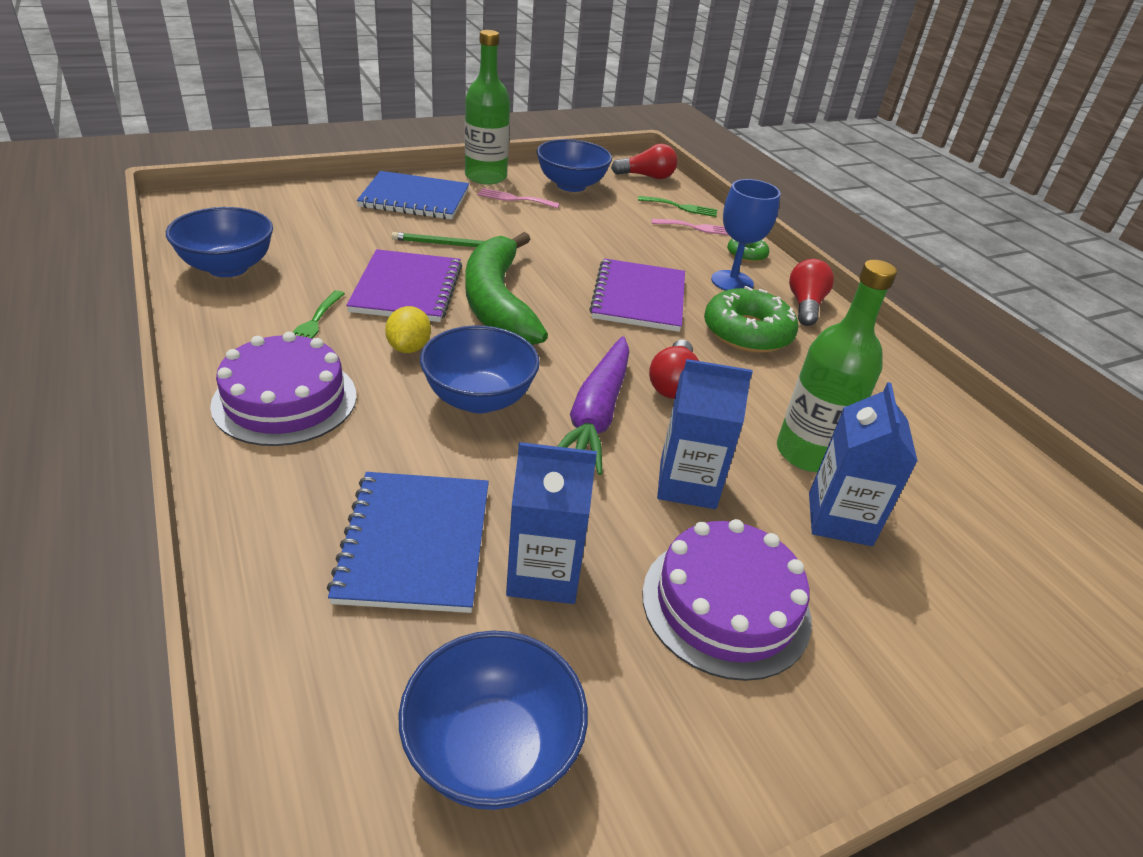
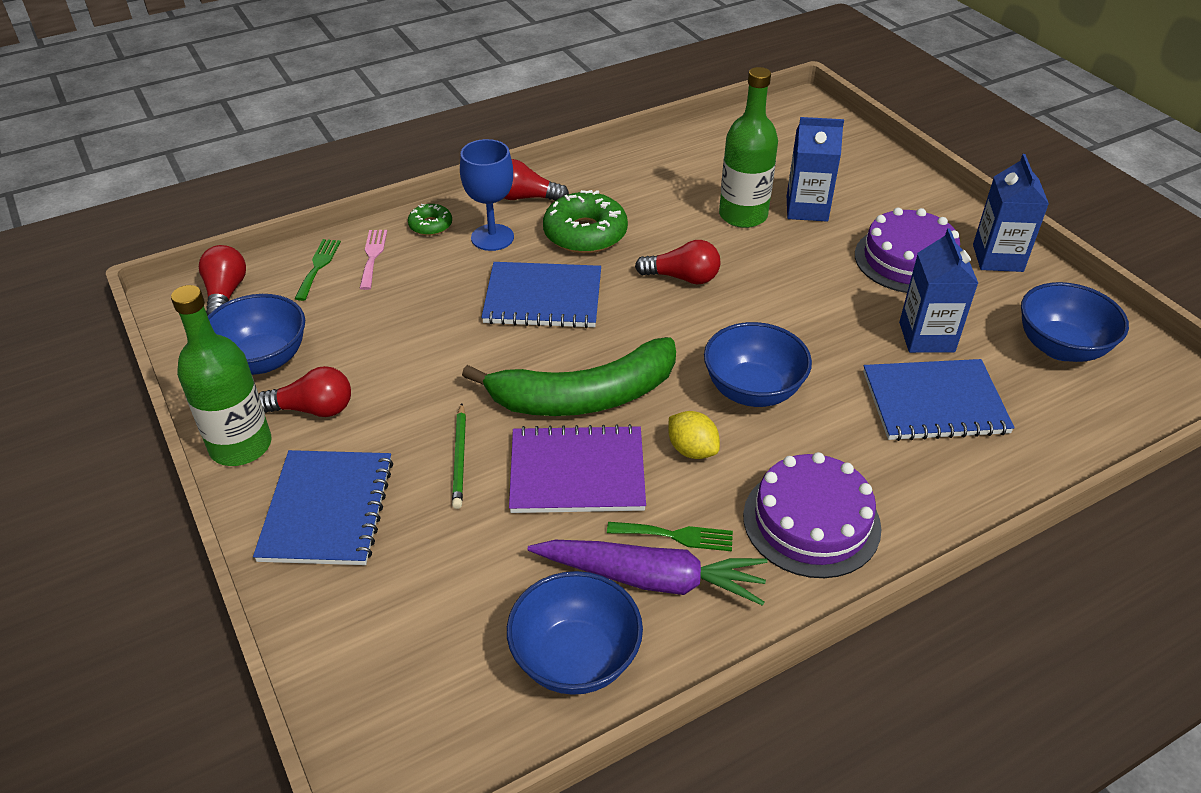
camera: 90 degrees left, 5 degrees up
(409, 348) = (692, 450): yellow lemon -> yellow lemon turned 45 degrees clockwise
(514, 199) = (313, 409): pink fork -> red light bulb
(596, 415) = (744, 320): purple carrot -> purple carrot (651, 579)
(639, 298) = (543, 298): purple notebook -> blue notebook
(687, 484) = (805, 272): blue carton -> blue carton (997, 258)

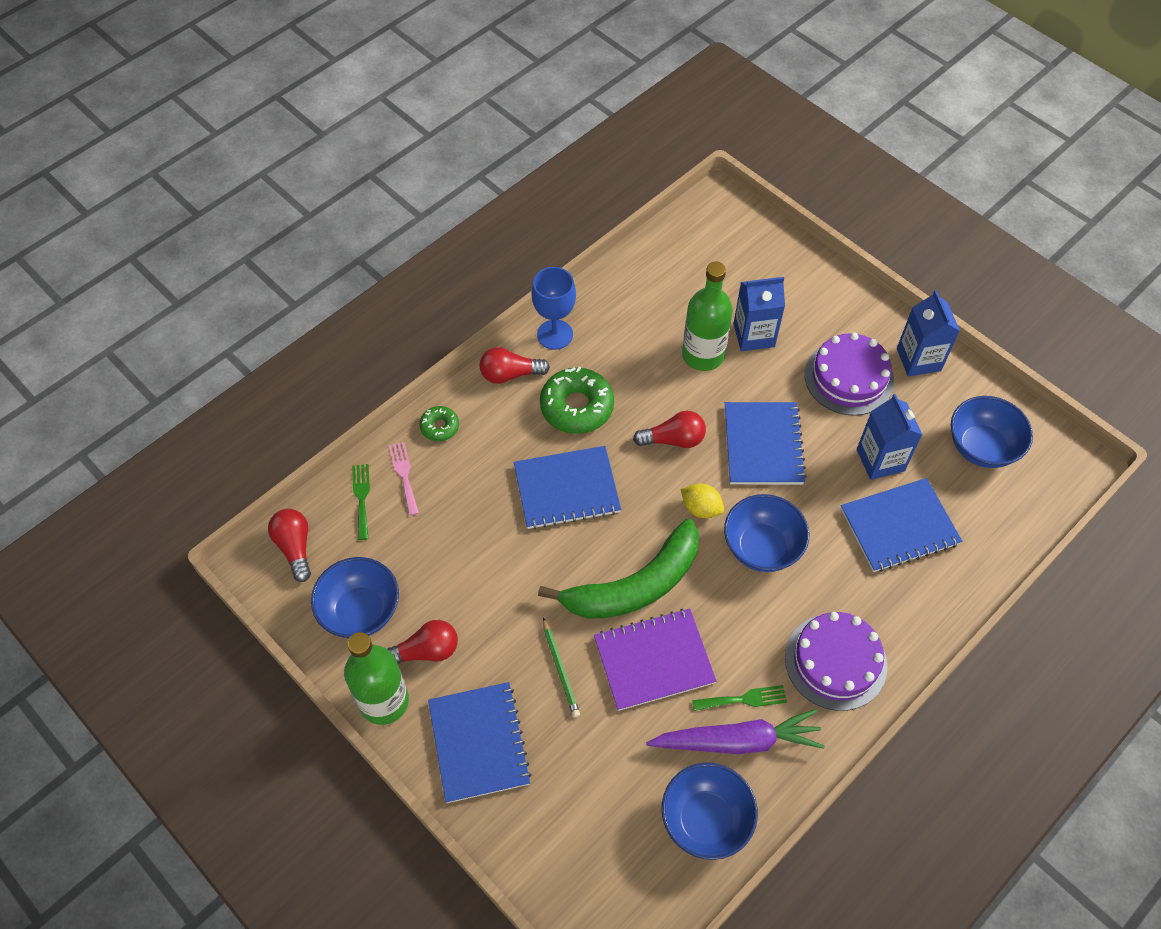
camera: 15 degrees left, 15 degrees up
(492, 237) = (499, 429): blue goblet -> blue goblet (555, 334)
(692, 450) = (732, 617): yellow lemon -> yellow lemon (701, 508)
(786, 299) = (763, 445): none -> blue notebook

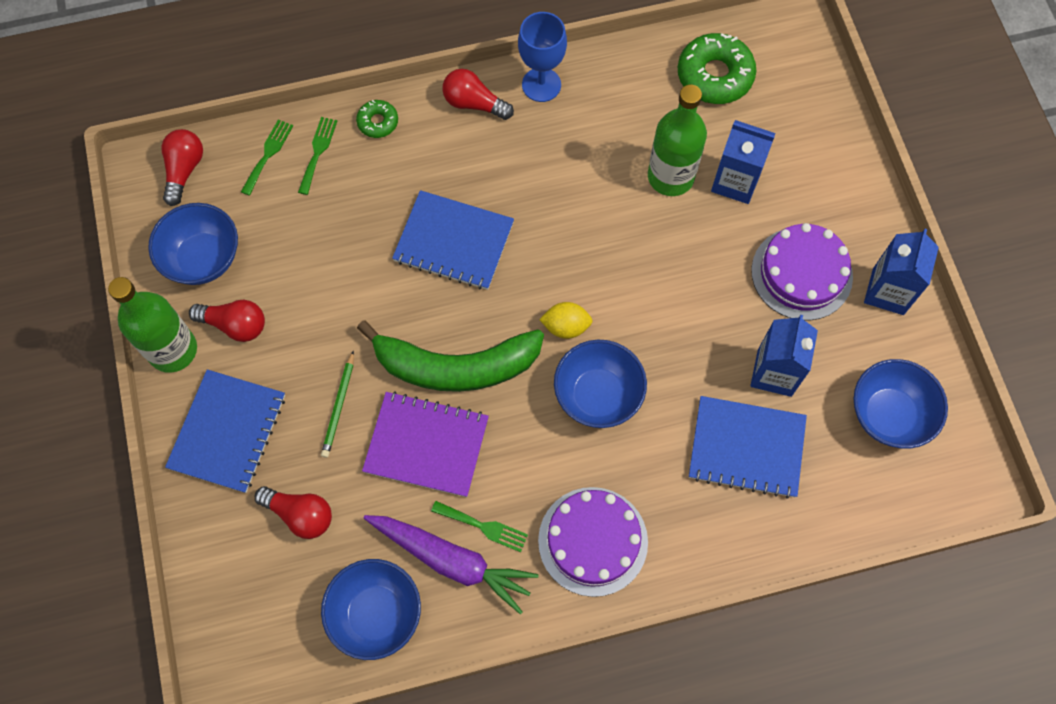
camera: 30 degrees right, 10 degrees up
(404, 475) = (318, 152): pink fork -> green fork
(577, 407) = (515, 167): green donut -> green donut (714, 75)
(673, 439) = (585, 246): red light bulb -> red light bulb (300, 514)
(701, 508) = (566, 326): yellow lemon -> yellow lemon turned 60 degrees counterclockwise
(763, 445) = (668, 296): blue notebook -> none

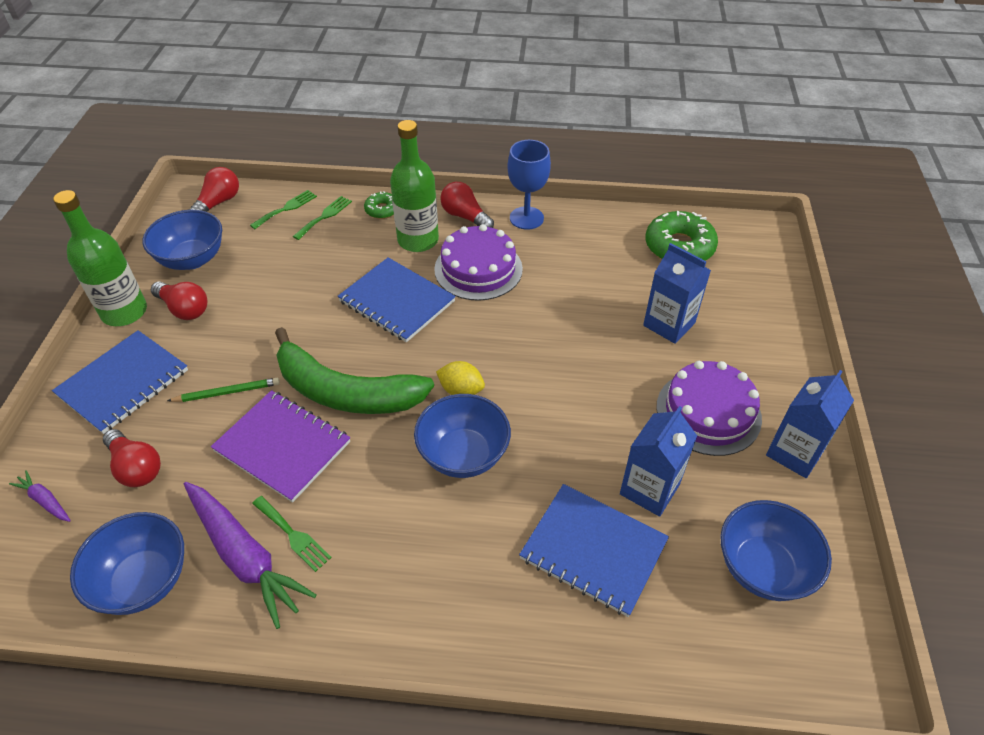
camera: 20 degrees right, 20 degrees down
(235, 576) = (45, 500): none -> purple carrot
(339, 406) = (227, 392): green pencil -> green pencil turned 135 degrees counterclockwise
(593, 541) = (392, 586): purple cake -> purple cake (478, 269)
(670, 176) = (610, 305): green bottle -> green bottle (418, 240)

